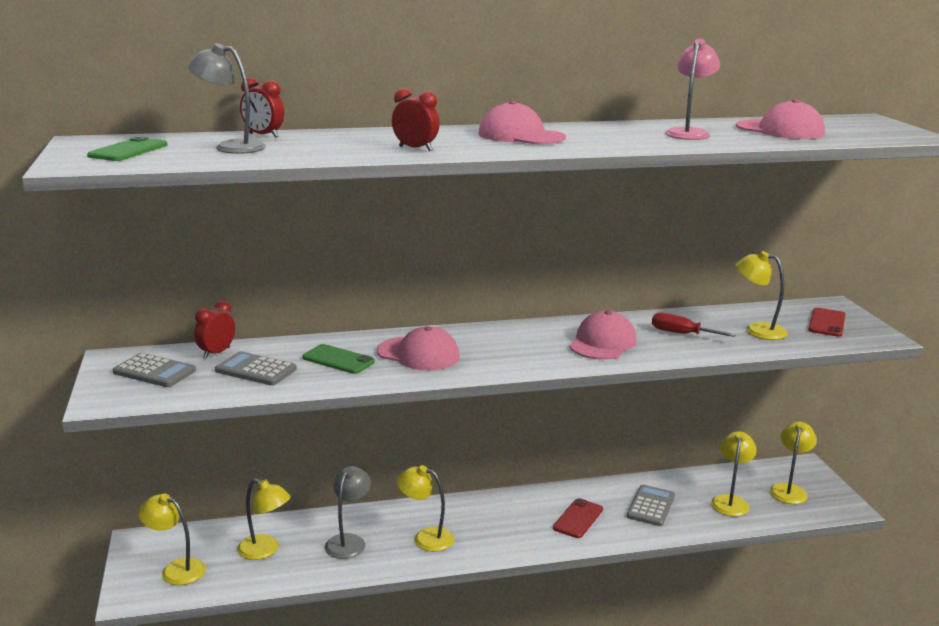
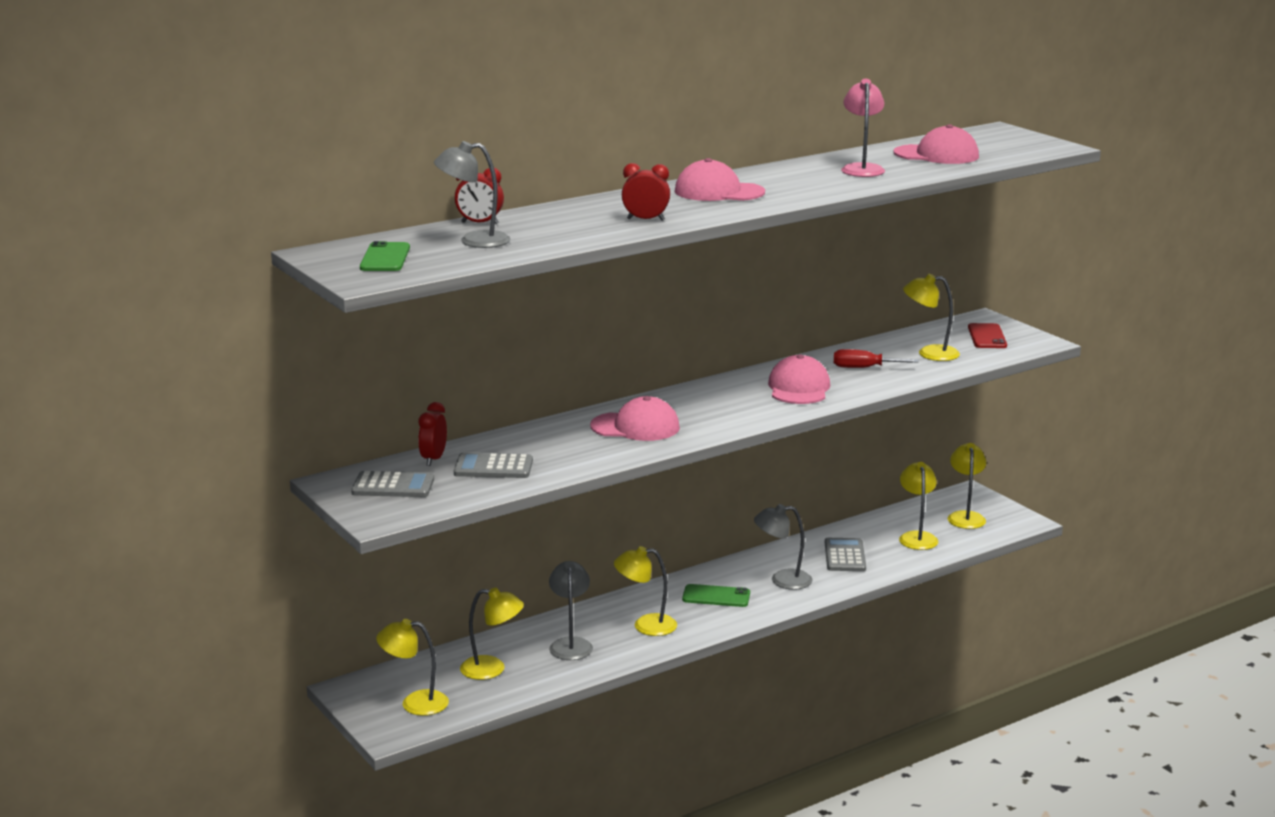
camera: 20 degrees left, 0 degrees up
(338, 360) = (563, 445): green phone -> green phone (716, 596)
(578, 518) = (782, 580): red phone -> grey lamp

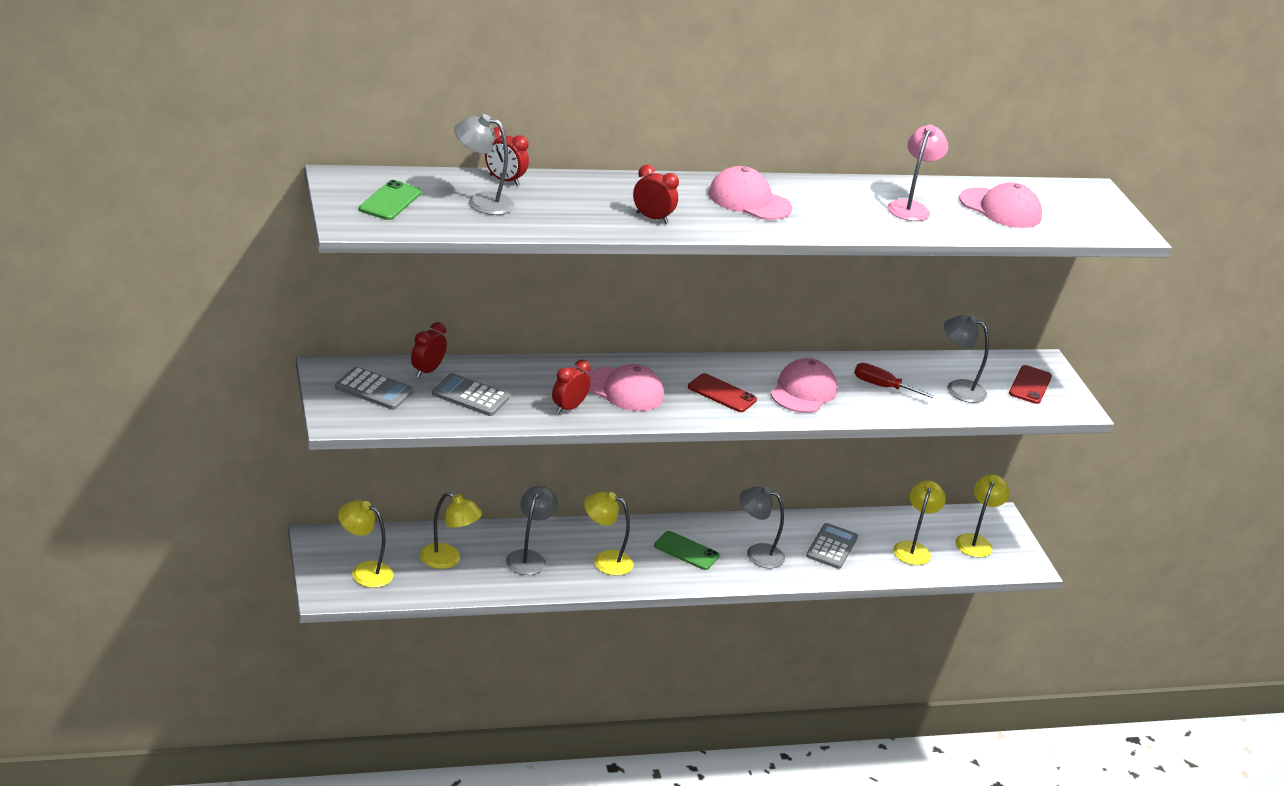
camera: 15 degrees right, 10 degrees up
(596, 453) = (568, 408): none -> red clock
(728, 407) = (722, 393): none -> red phone
(929, 353) = (958, 388): yellow lamp -> grey lamp

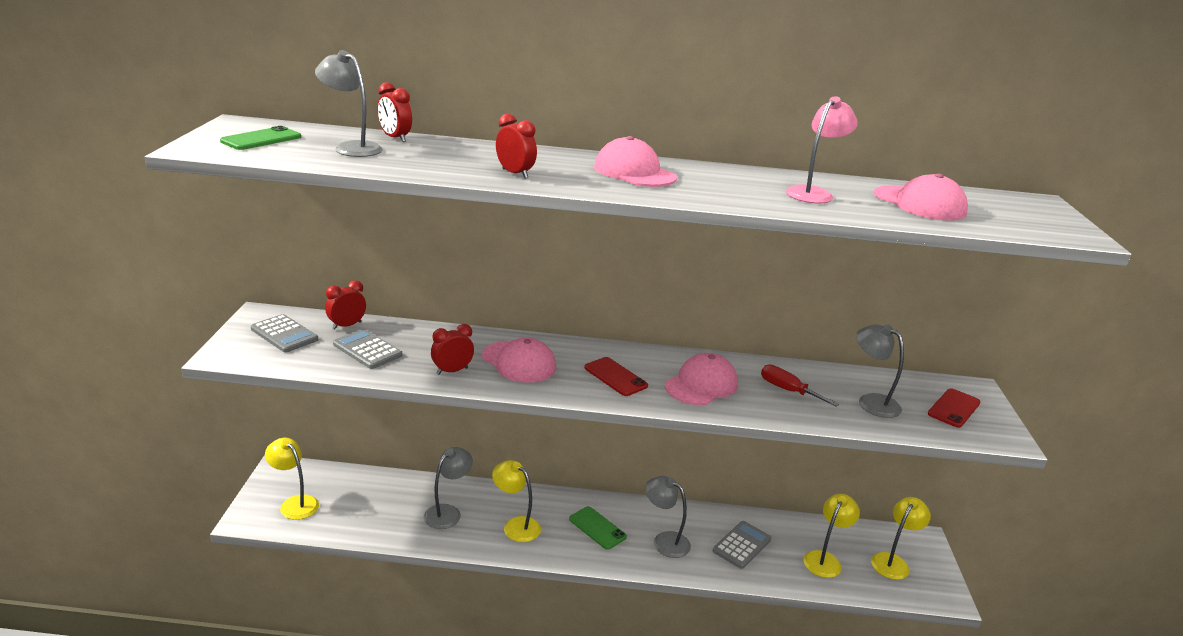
camera: 20 degrees right, 5 degrees down
(447, 560) = (374, 504): yellow lamp -> none

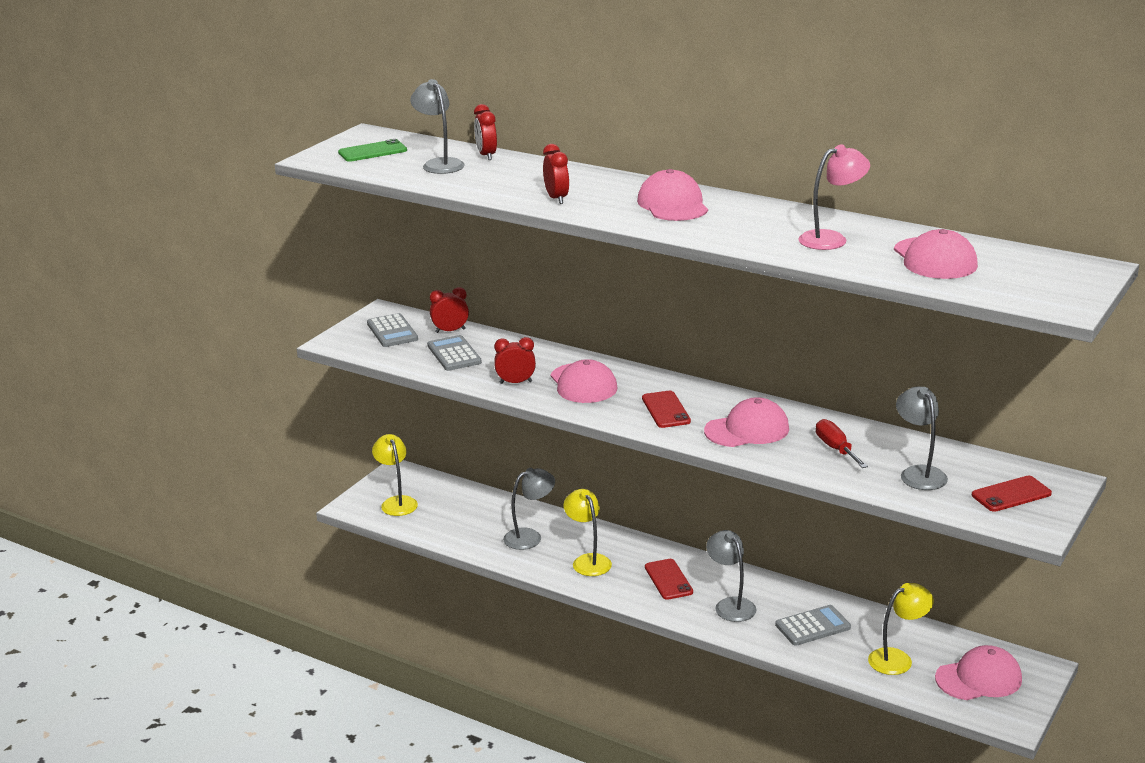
camera: 30 degrees right, 0 degrees up
(597, 528) = (668, 579): green phone -> red phone
(893, 561) = (978, 678): yellow lamp -> pink cap

